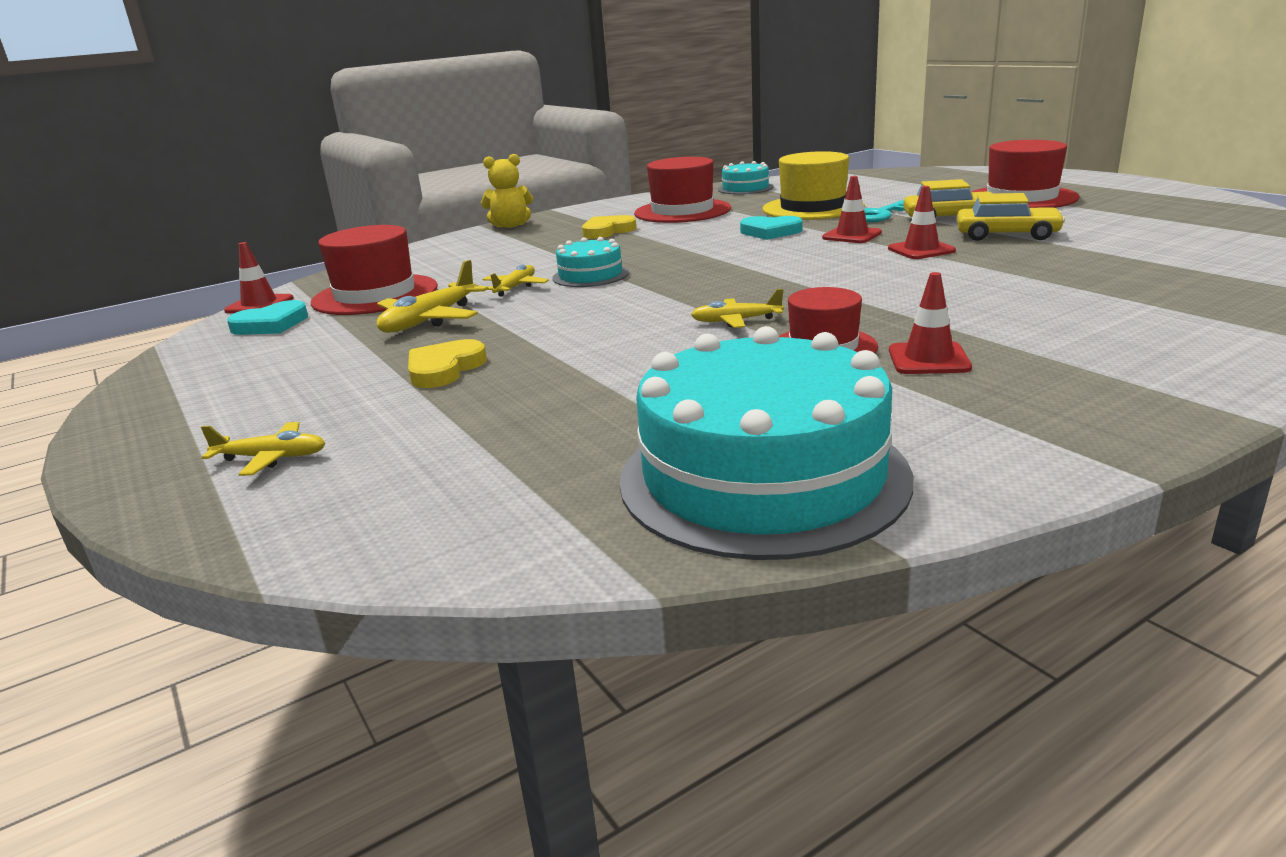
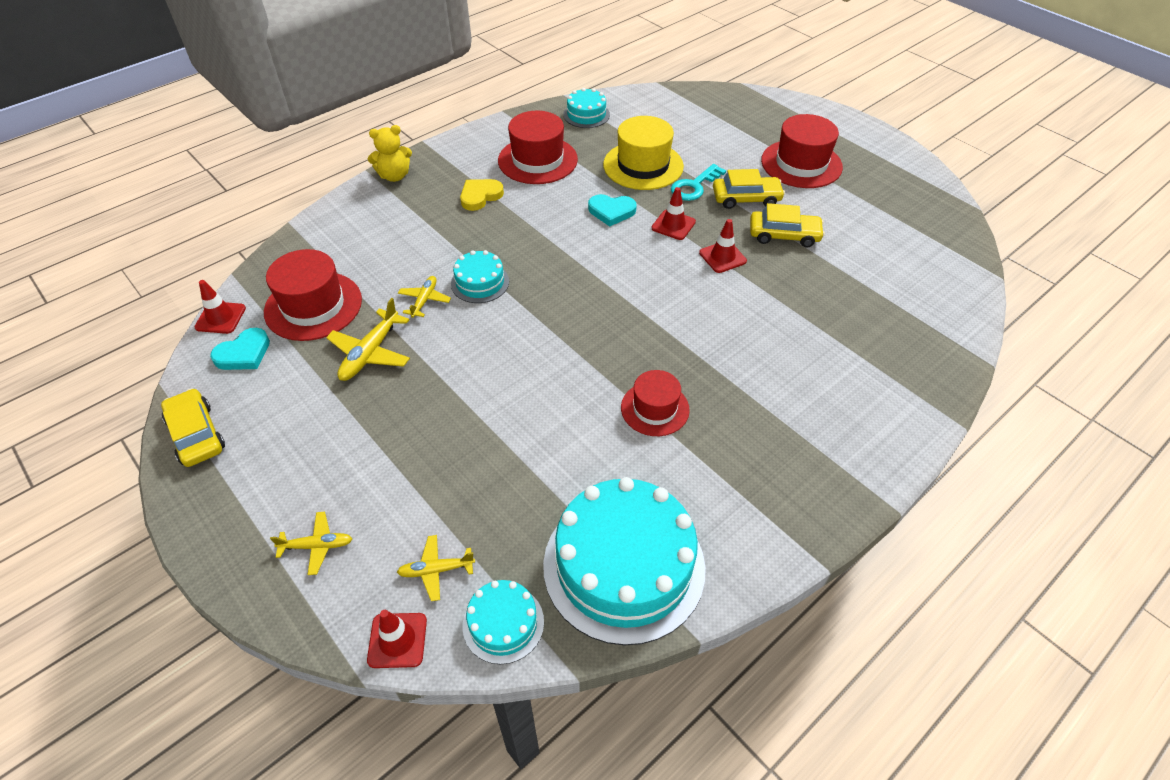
camera: 10 degrees left, 25 degrees up
(171, 376) = (196, 434): none -> yellow car
(444, 369) = (401, 430): yellow heart -> none
(535, 532) = (503, 623): none -> turquoise cake
(736, 321) = (595, 367): yellow plane -> yellow plane (436, 570)
(928, 359) = (720, 428): red traffic cone -> red traffic cone (397, 640)

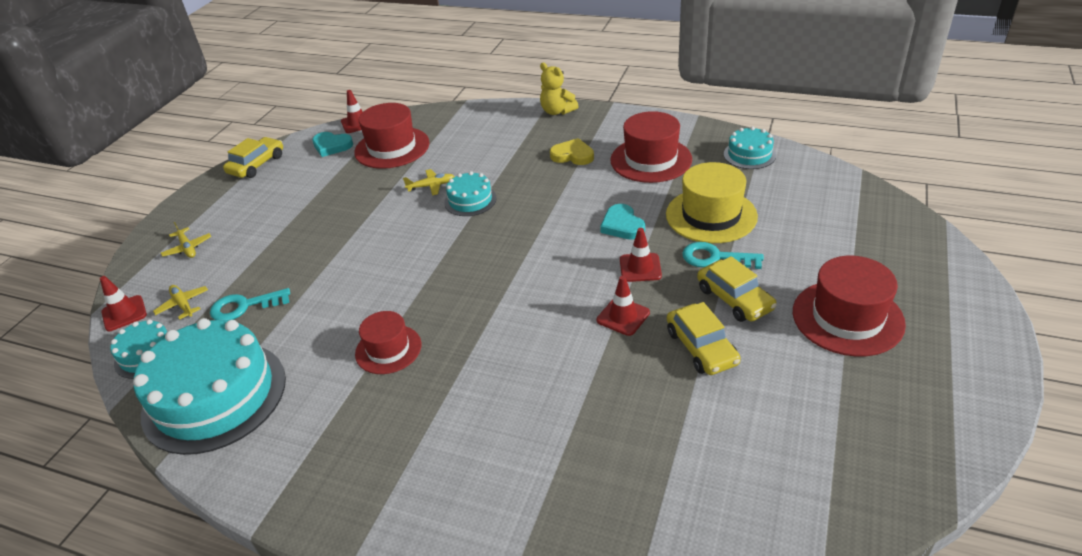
camera: 65 degrees right, 10 degrees down
(370, 353) = (362, 189): yellow plane -> none
(492, 509) = (244, 306): none -> turquoise key

